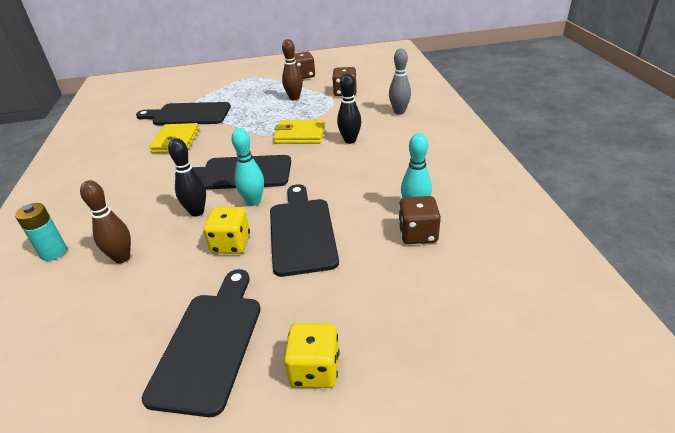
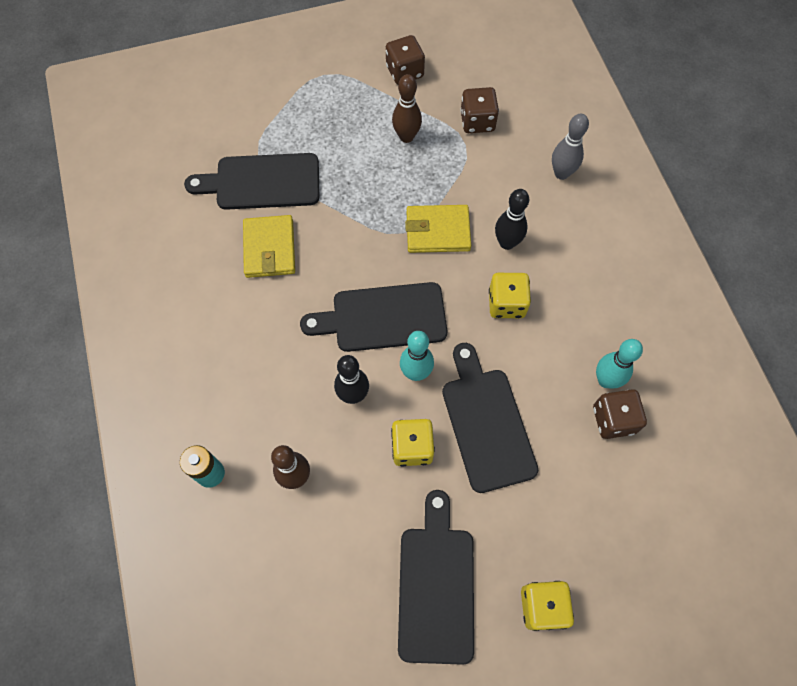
camera: 10 degrees left, 30 degrees up
(340, 168) = (506, 303): none -> yellow dice

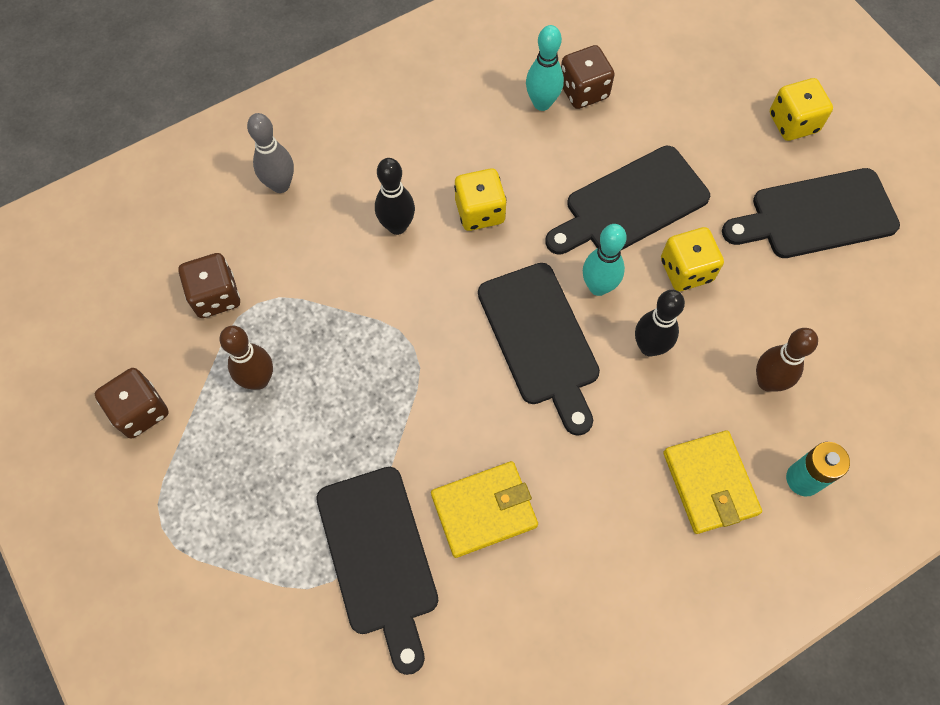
camera: 105 degrees left, 0 degrees up
(438, 231) = (401, 306): yellow wallet -> yellow wallet (710, 483)

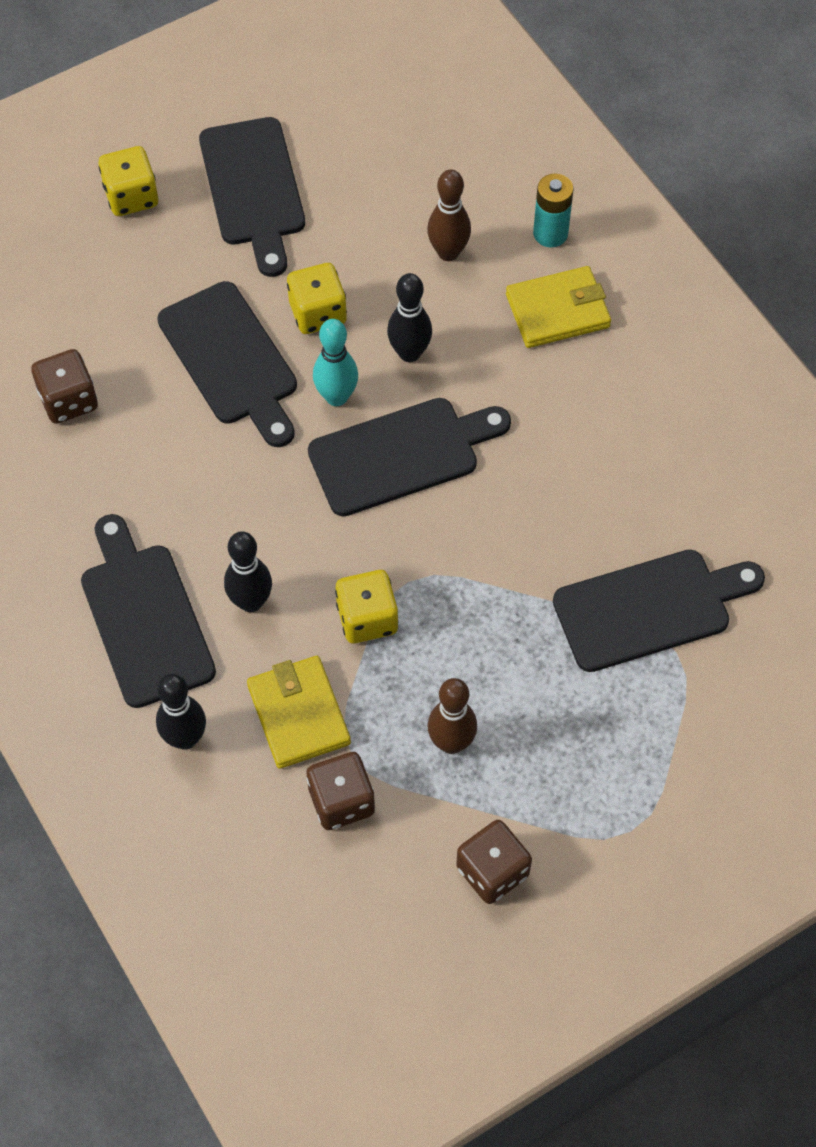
camera: 90 degrees left, 5 degrees down
(280, 185) = (185, 738): grey bowling pin -> black bowling pin
(385, 153) = (145, 618): none -> black cutting board
(480, 211) = (234, 513): yellow dice -> yellow dice (367, 618)
(484, 510) = (594, 511): yellow wallet -> yellow wallet (298, 714)
(542, 103) = (83, 445): turquoise bowling pin -> none

